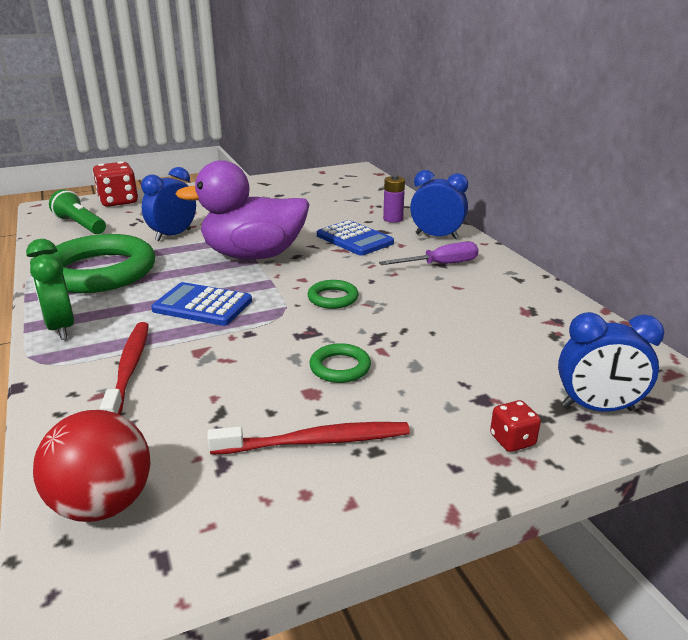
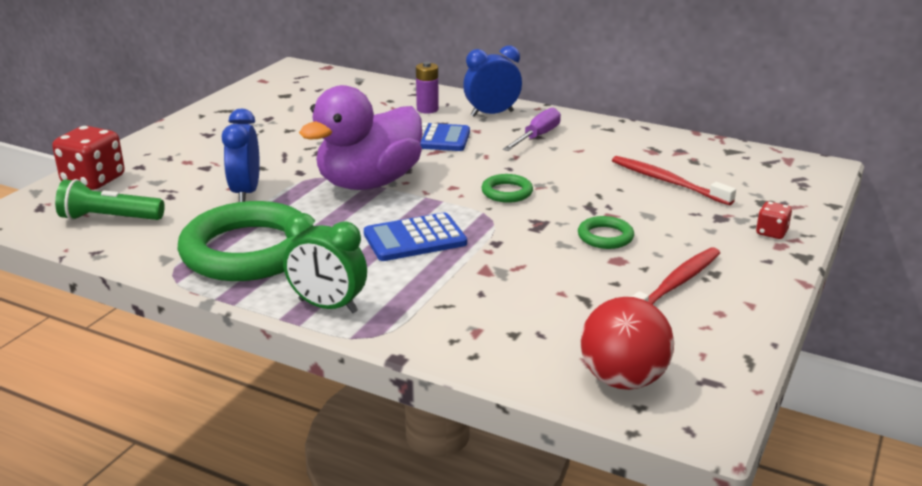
camera: 40 degrees left, 0 degrees up
(129, 369) = (460, 305): red toothbrush -> red toothbrush (667, 181)
(597, 408) = (783, 195): blue clock -> none

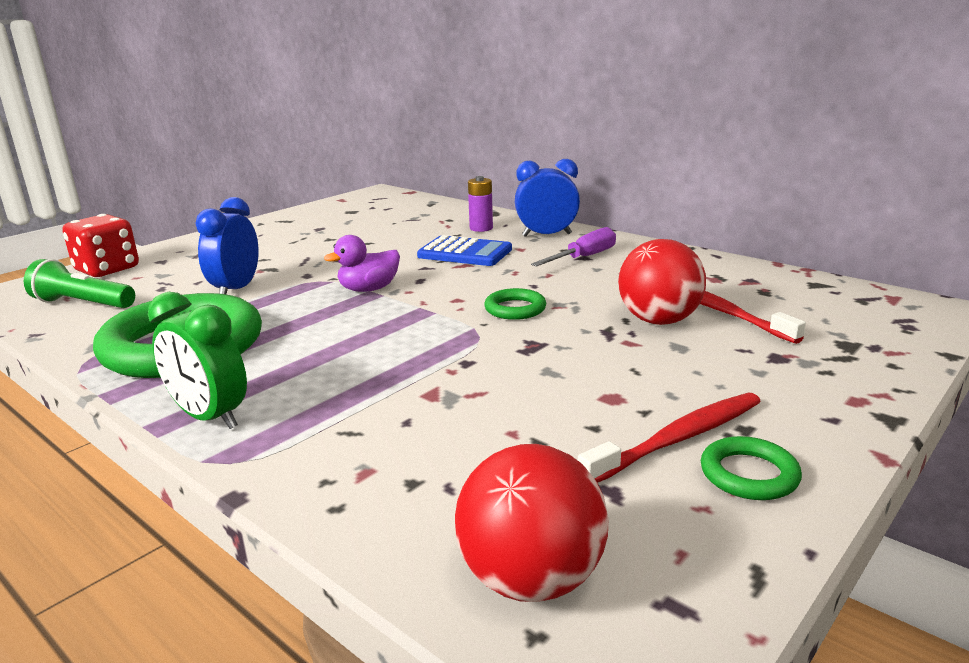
camera: 15 degrees right, 5 degrees down
(369, 183) = (369, 289): purple duck -> purple duck, size x0.48
(415, 239) = (373, 349): blue calculator -> none
(605, 237) = (609, 367): green ring -> green ring (749, 474)
(624, 194) = (659, 320): none -> red ball
(771, 232) = (847, 382): red dice -> none

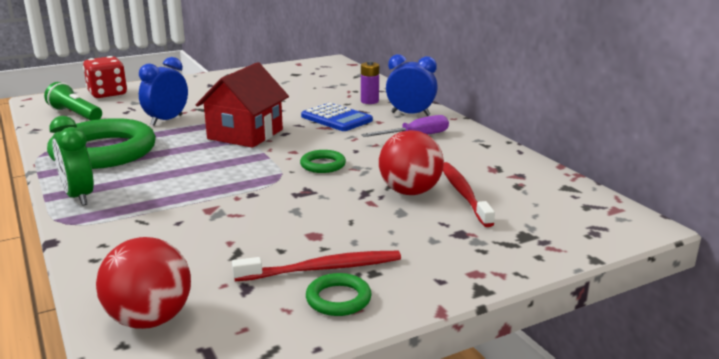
camera: 20 degrees right, 0 degrees up
(369, 289) = (245, 134): purple duck -> red house

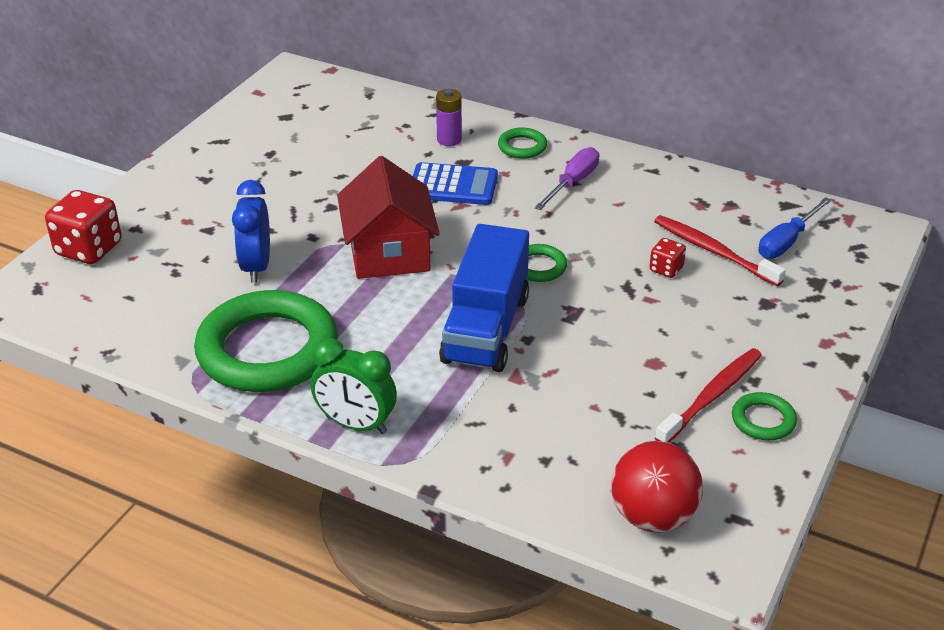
camera: 35 degrees left, 15 degrees up
(75, 114) = (115, 305): green flashlight -> none
(235, 181) = (486, 328): none -> blue truck
(410, 114) = (522, 147): blue clock -> green ring
(410, 192) = (666, 269): red ball -> red dice
(535, 206) = (787, 242): none -> blue screwdriver

